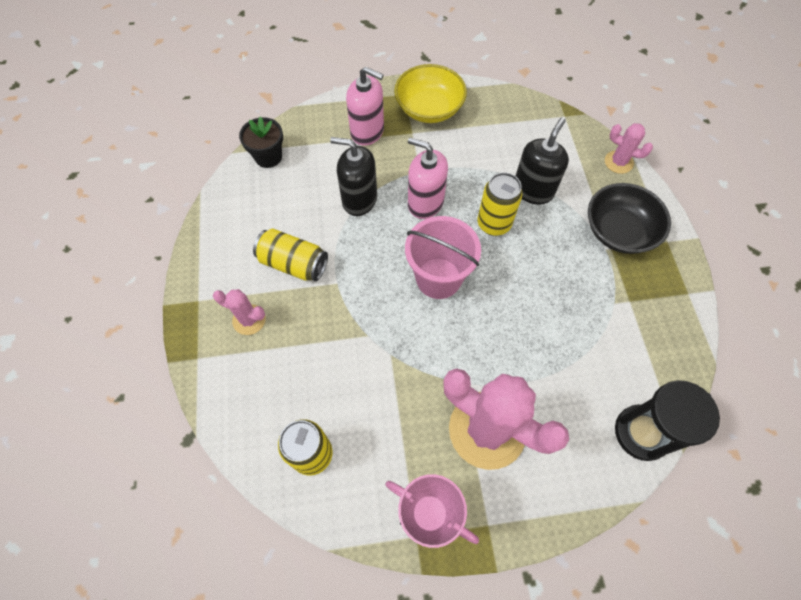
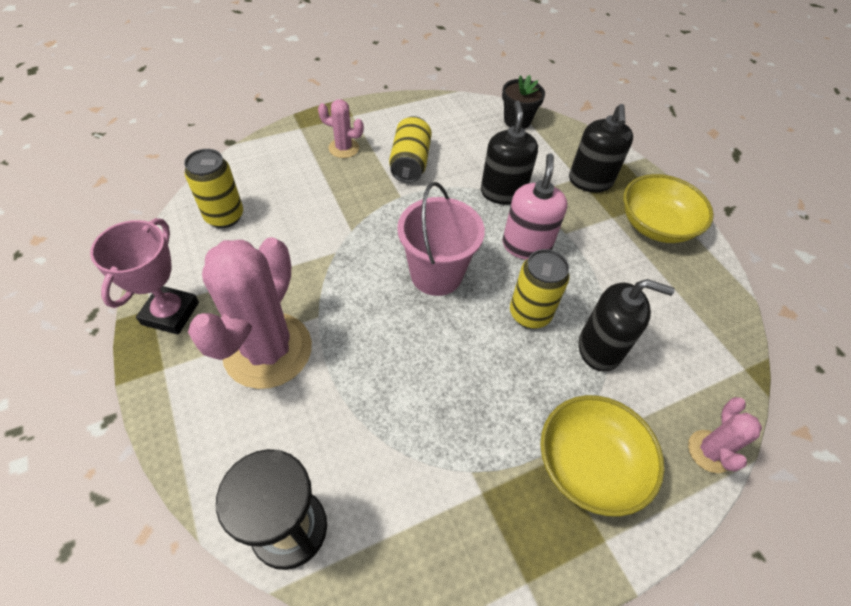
camera: 70 degrees right, 10 degrees down
(249, 320) = (344, 148): pink cactus -> pink cactus turned 75 degrees counterclockwise
(367, 131) = (590, 181): pink soap dispenser -> black soap dispenser
(619, 231) = (589, 465): black bowl -> yellow bowl

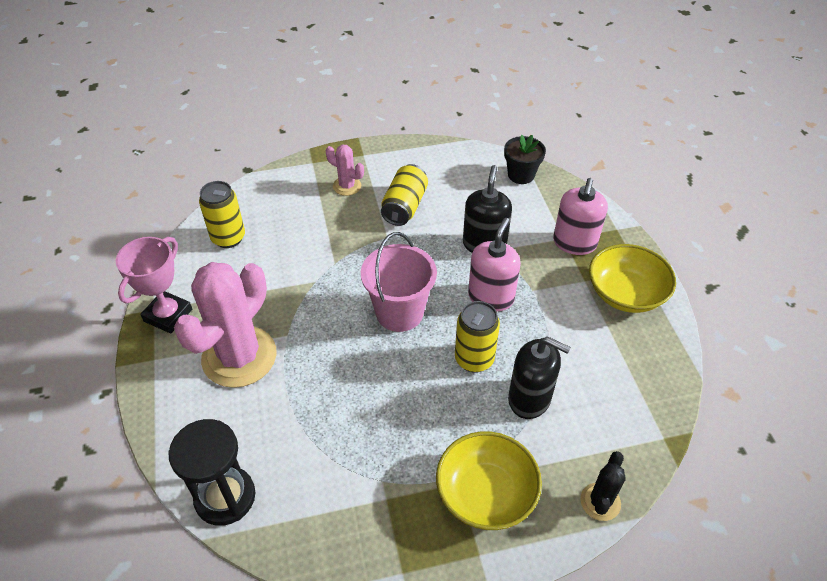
camera: 15 degrees right, 5 degrees down
(590, 181) = (574, 243): black soap dispenser -> pink soap dispenser
(709, 451) = (600, 502): pink cactus -> black cactus

